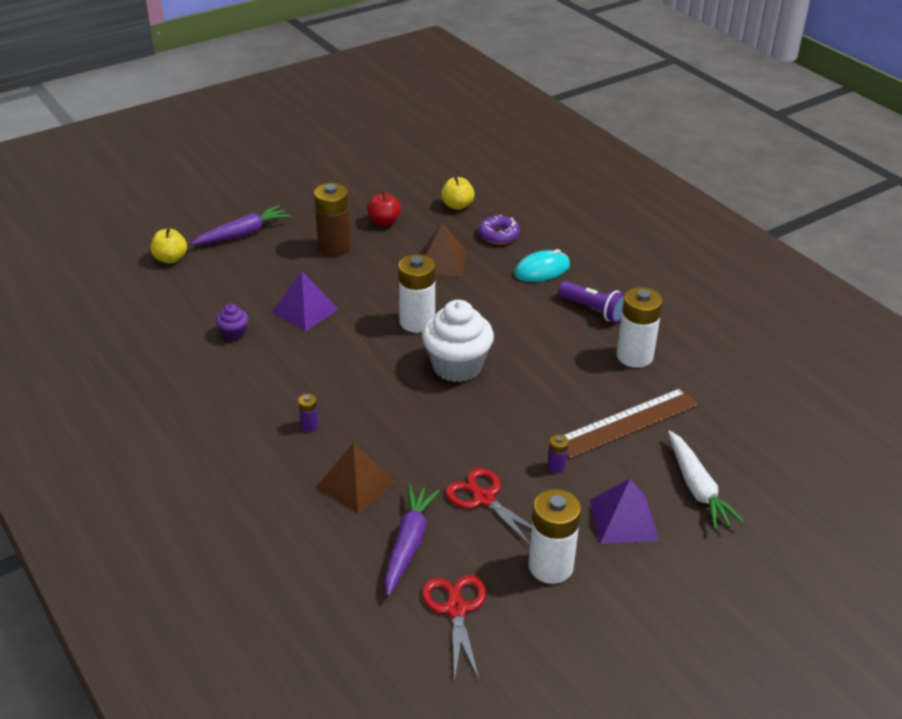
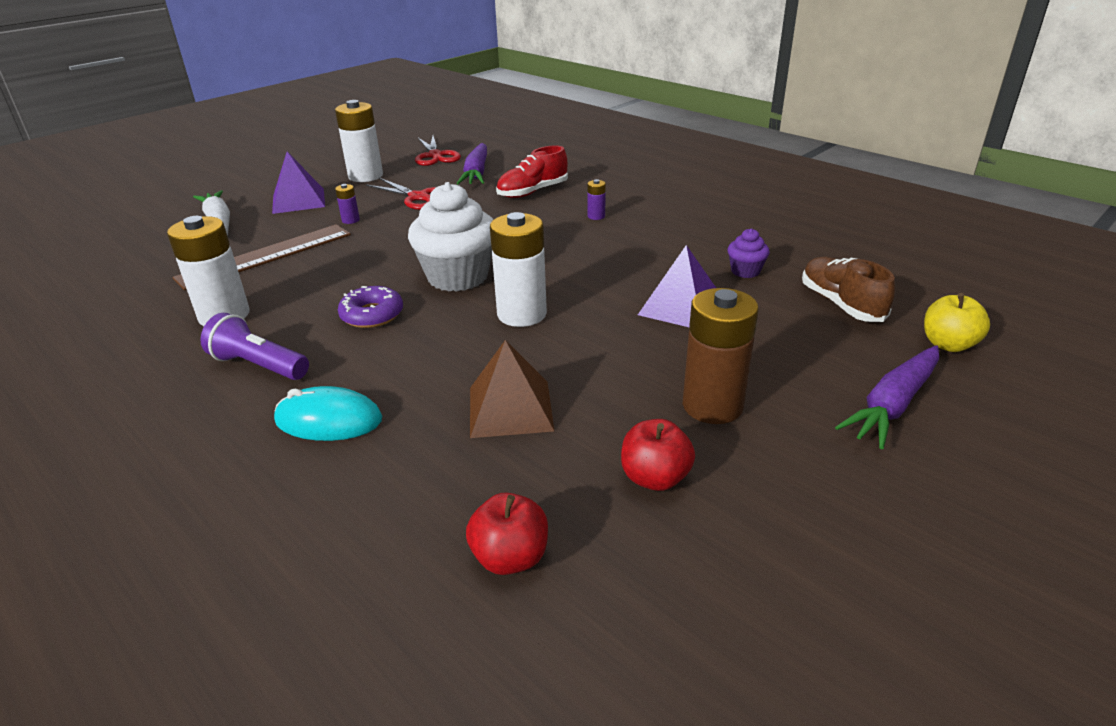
camera: 170 degrees right, 5 degrees down
(198, 295) = (841, 304): none -> brown shoe
(355, 484) = (532, 192): brown pyramid -> red shoe
(457, 205) = (510, 557): yellow apple -> red apple
(498, 235) = (407, 485): purple donut -> purple donut (372, 315)
(542, 270) = (328, 420): turquoise mouse -> turquoise mouse turned 45 degrees clockwise

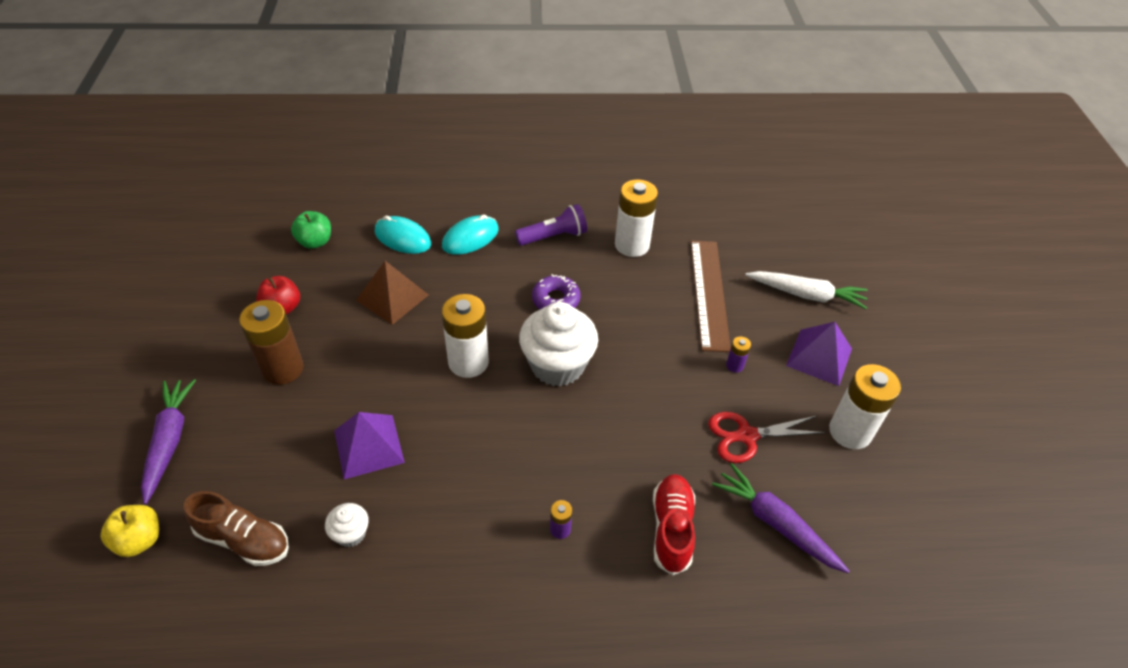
camera: 130 degrees right, 15 degrees up
(395, 475) = (402, 238): none -> turquoise mouse
(435, 156) = (872, 526): red scissors -> none
(510, 557) = (315, 242): red apple -> green apple
(745, 271) = (351, 533): purple cupcake -> white cupcake

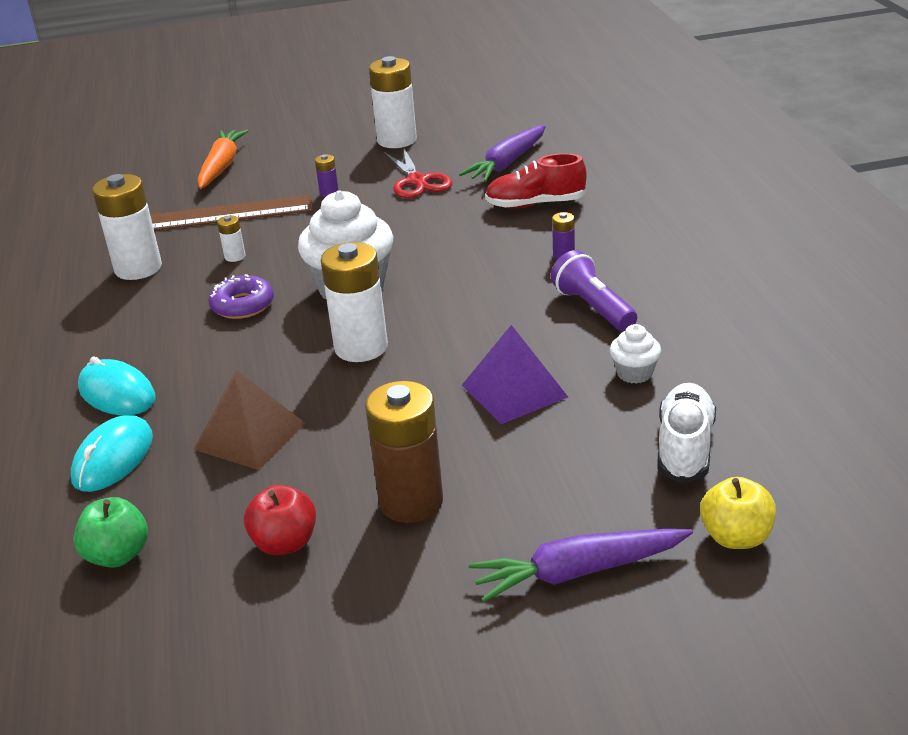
camera: 95 degrees left, 15 degrees down
(244, 540) = (685, 448): brown shoe -> white shoe
(553, 236) = (118, 325): purple flashlight -> purple flashlight (593, 308)
(633, 298) = (235, 256): none -> white battery
(806, 295) = (222, 166): white carrot -> orange carrot
(819, 357) = (309, 156): purple pyramid -> none

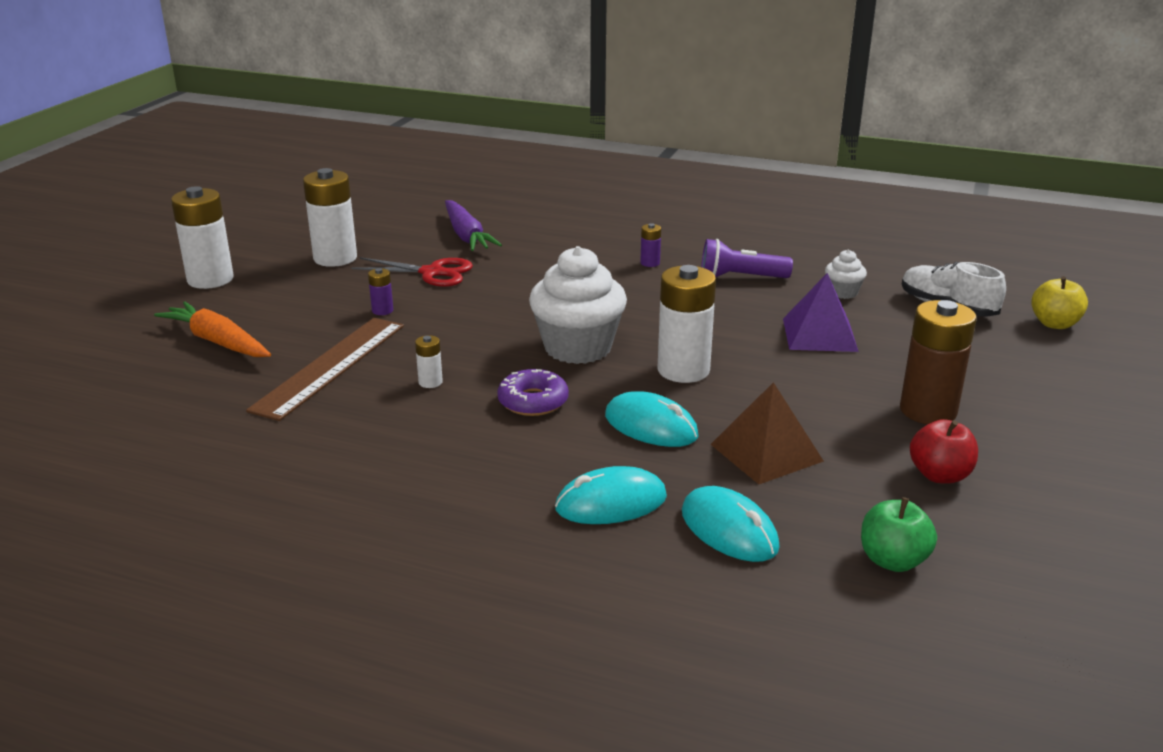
camera: 60 degrees left, 5 degrees down
(138, 268) = (367, 436): white battery -> white battery (210, 279)
(248, 368) = (651, 426): none -> turquoise mouse
(535, 204) = (554, 248): red shoe -> none
(578, 572) = (1056, 379): purple carrot -> none

